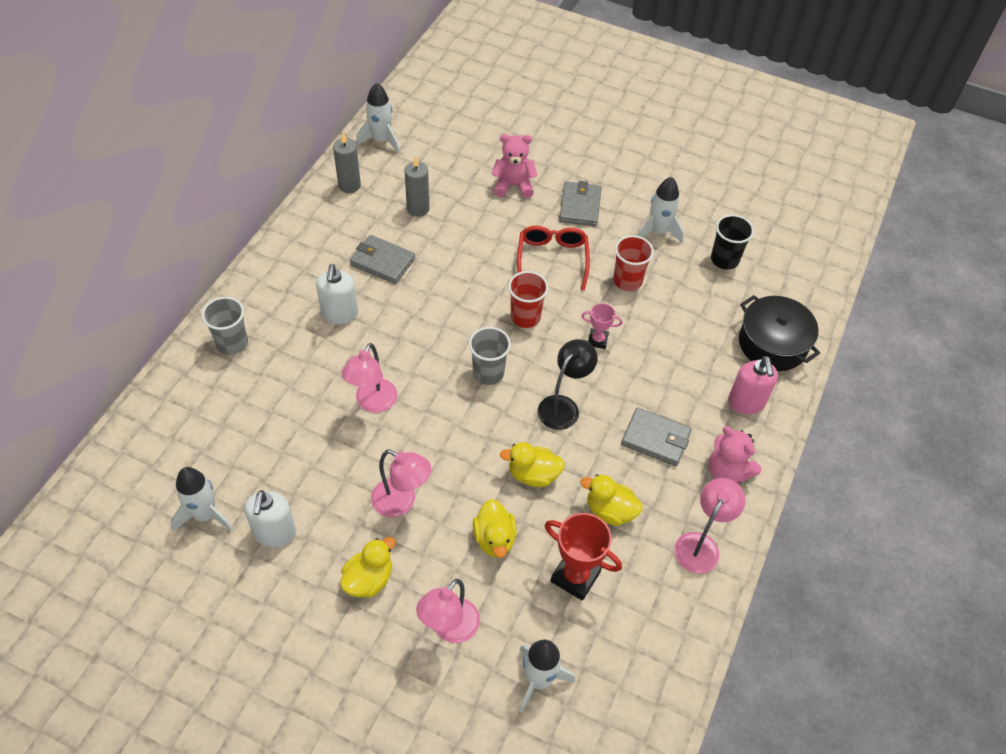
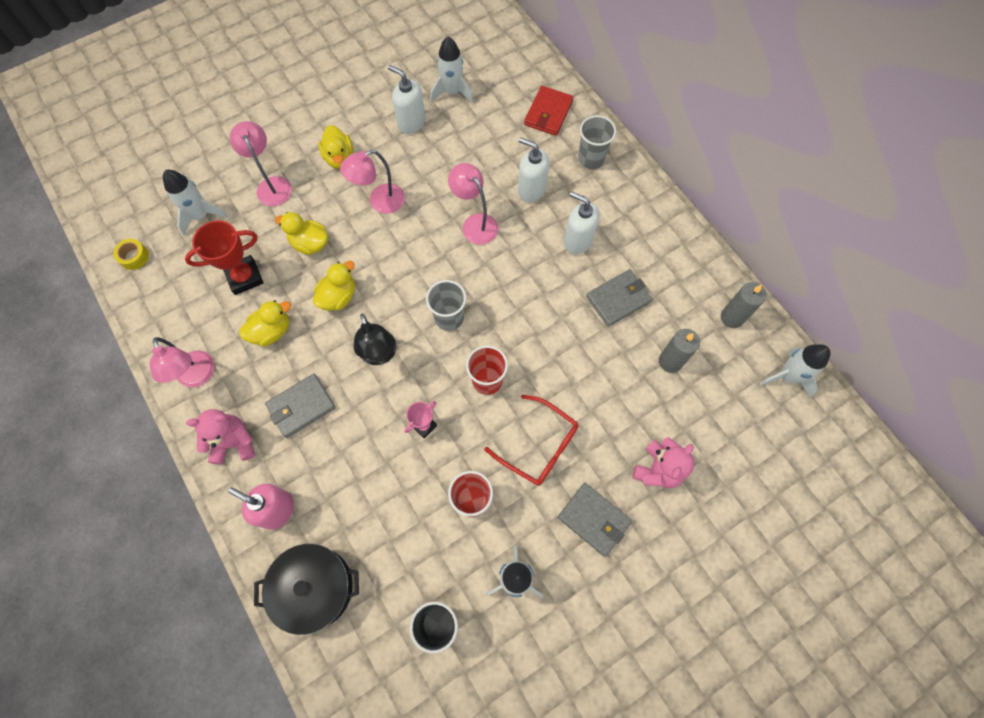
camera: 125 degrees right, 15 degrees up
(189, 406) = (548, 113): none -> red wallet
(302, 375) = (531, 189): none -> white soap dispenser
(637, 715) = (134, 257): none -> yellow tape

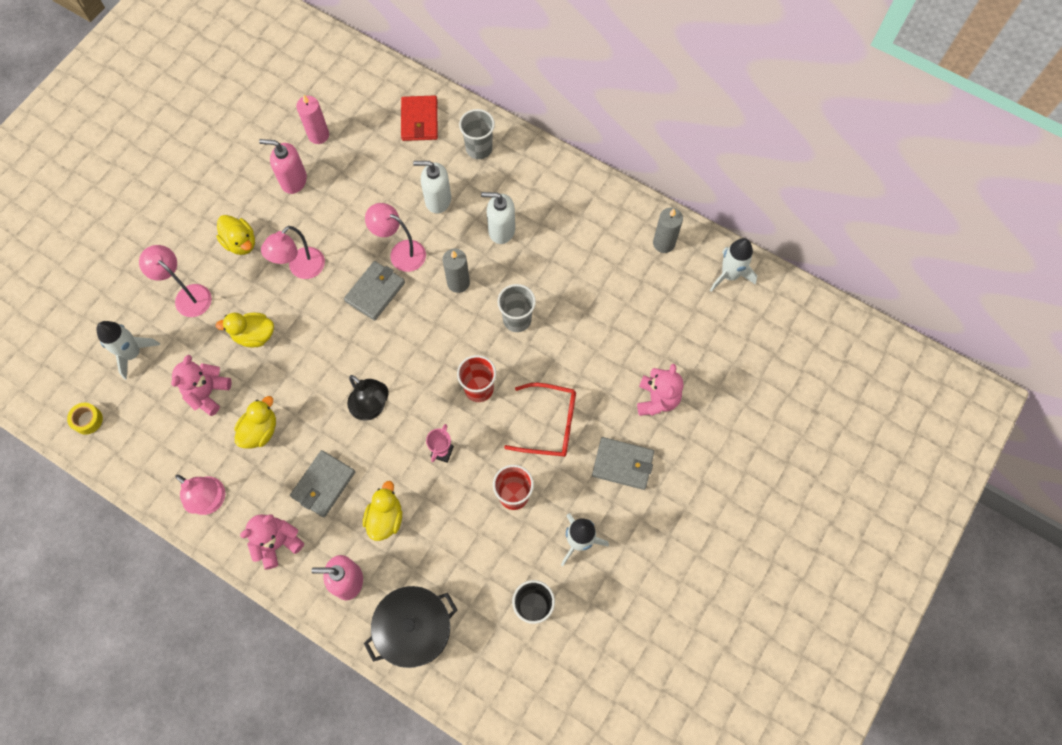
camera: 25 degrees left, 0 degrees up
(244, 277) = (208, 393): red trophy -> pink teddy bear
(338, 297) = (307, 373): yellow duck -> yellow duck (385, 518)
(411, 122) = (293, 180): white soap dispenser -> pink soap dispenser
(449, 318) = (418, 348): grey cup -> grey cup (517, 319)
(452, 92) = (318, 135): white rocket -> pink candle
(618, 299) = (560, 268): grey wallet -> grey wallet (375, 292)
(670, 361) = (628, 303): grey candle -> grey candle (458, 283)

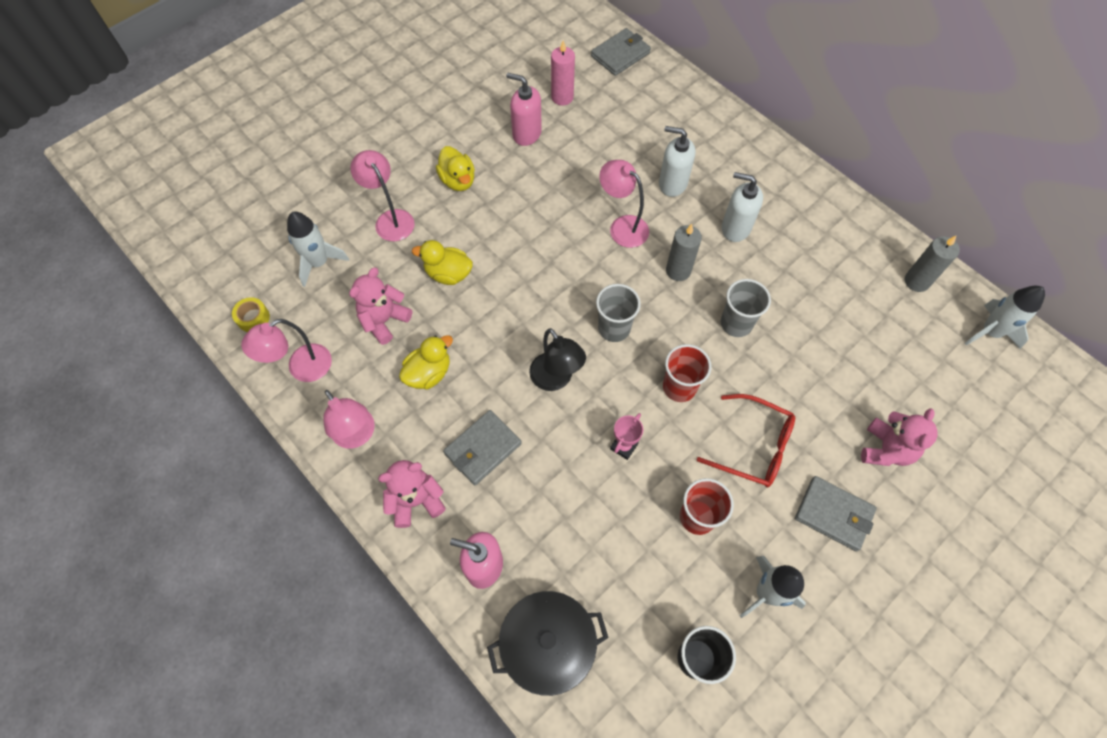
camera: 15 degrees right, 5 degrees down
(301, 269) = (513, 219): pink lamp -> pink lamp (301, 368)
(375, 292) = (586, 259): grey wallet -> grey wallet (620, 54)
(385, 518) = (543, 504): yellow duck -> none
(419, 120) = (669, 104): red wallet -> none
(479, 148) = (726, 143): grey cup -> grey cup (614, 328)

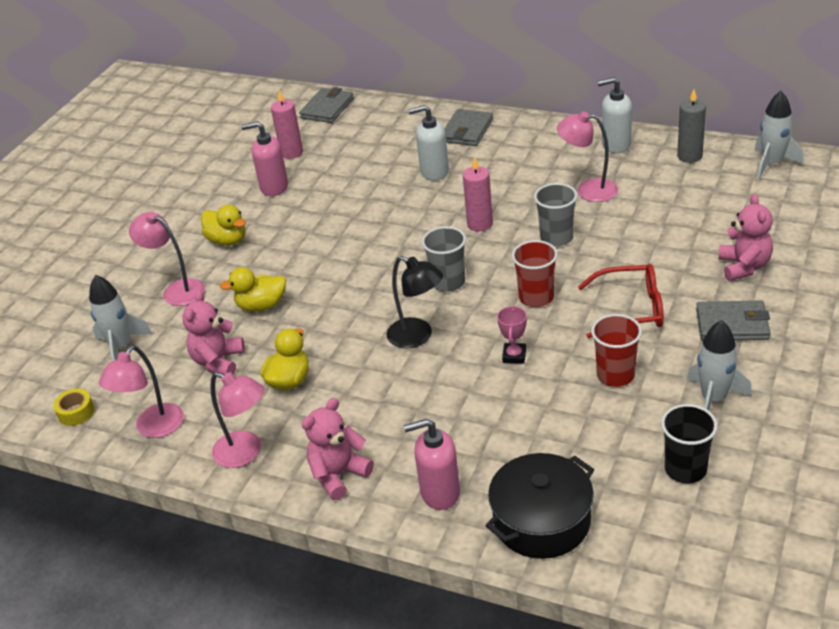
camera: 20 degrees left, 25 degrees down
(482, 448) = (380, 411): grey wallet -> grey wallet (467, 131)
(622, 226) = (408, 214): pink lamp -> pink lamp (588, 190)
(678, 270) = (480, 224): grey candle -> pink candle
(735, 228) = (511, 179): white soap dispenser -> white soap dispenser (615, 145)

